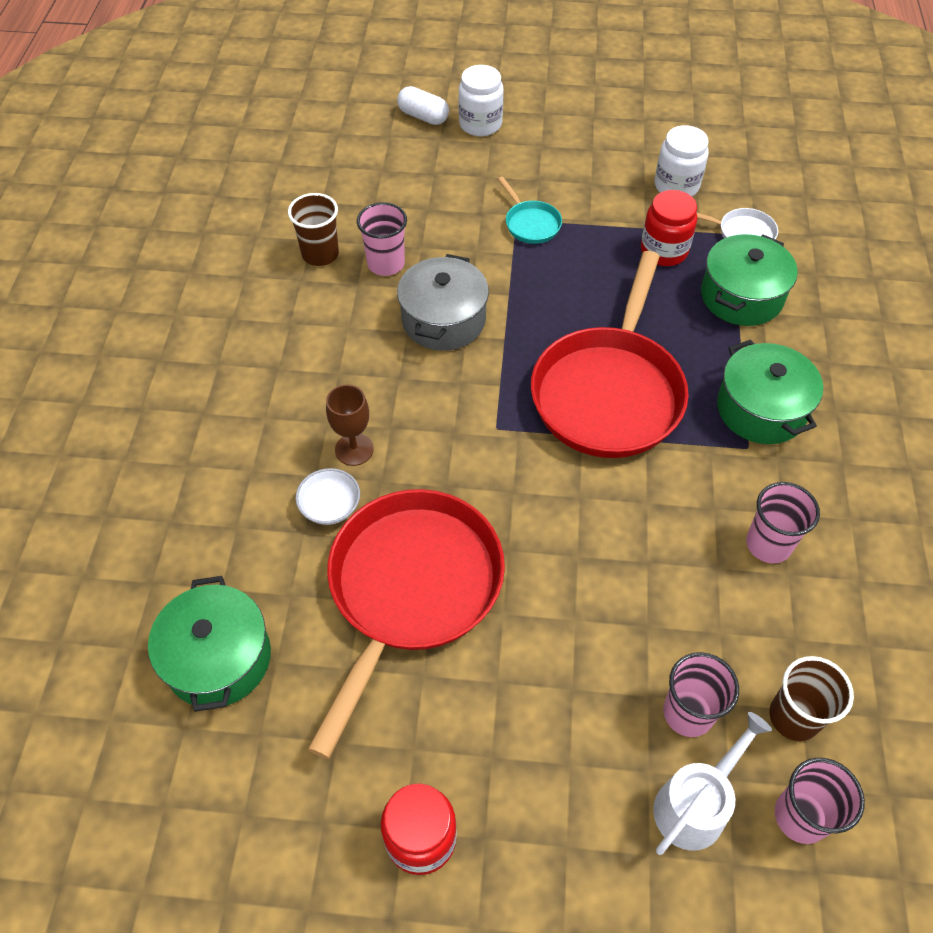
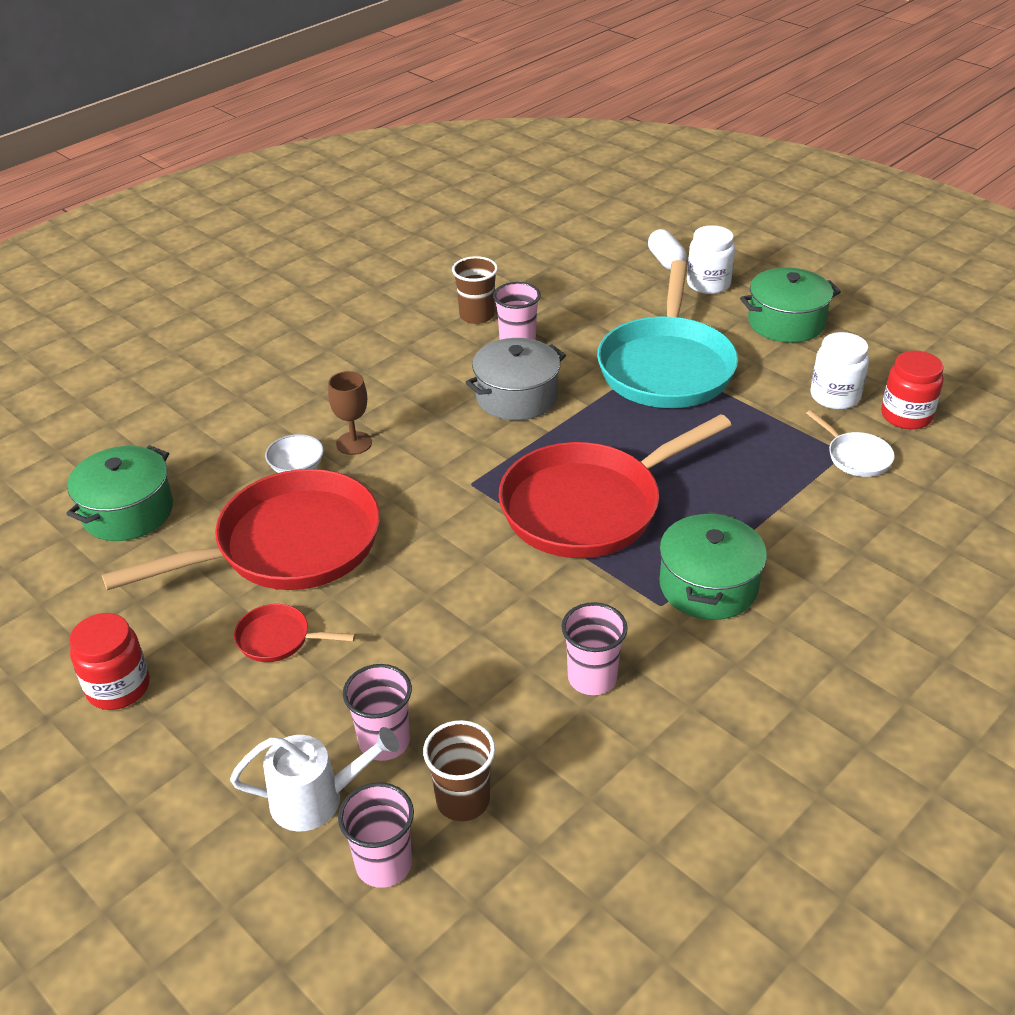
camera: 40 degrees right, 15 degrees down
(504, 685) = (278, 639): none -> red pan
(530, 224) = (666, 367): turquoise pan -> turquoise pan, size x2.40
(664, 251) = (762, 436): red jar -> red jar (906, 416)
(741, 296) = (794, 500): green pot -> green pot (786, 322)

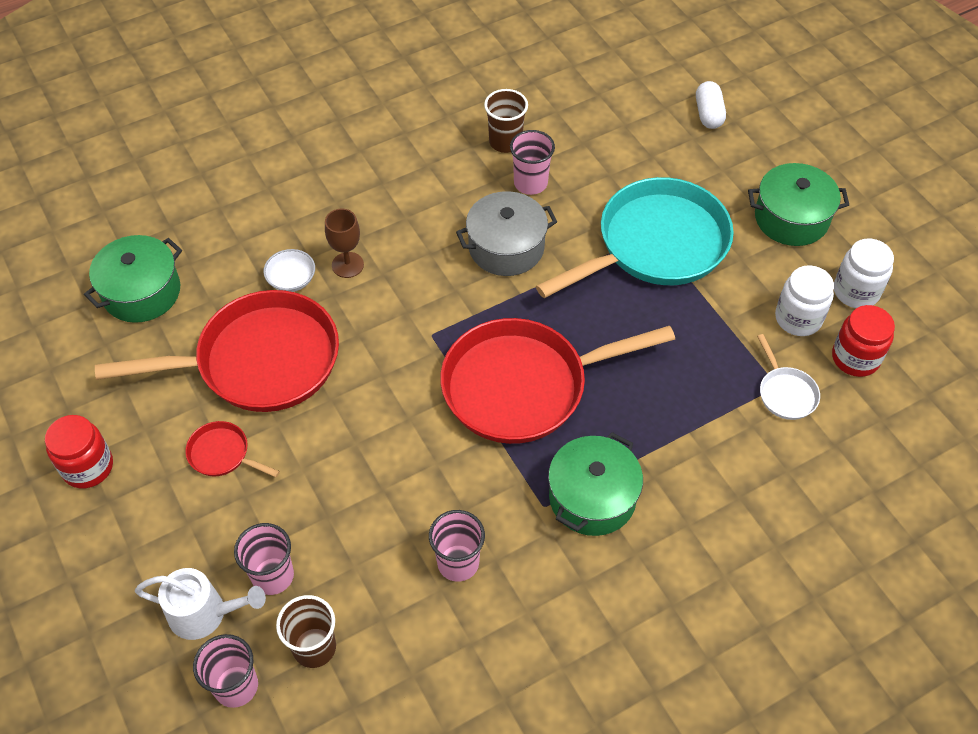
camera: 15 degrees right, 15 degrees up
(666, 367) = (655, 245): turquoise pan -> turquoise pan turned 150 degrees counterclockwise
(708, 284) = (737, 152): white jar -> white jar (856, 291)

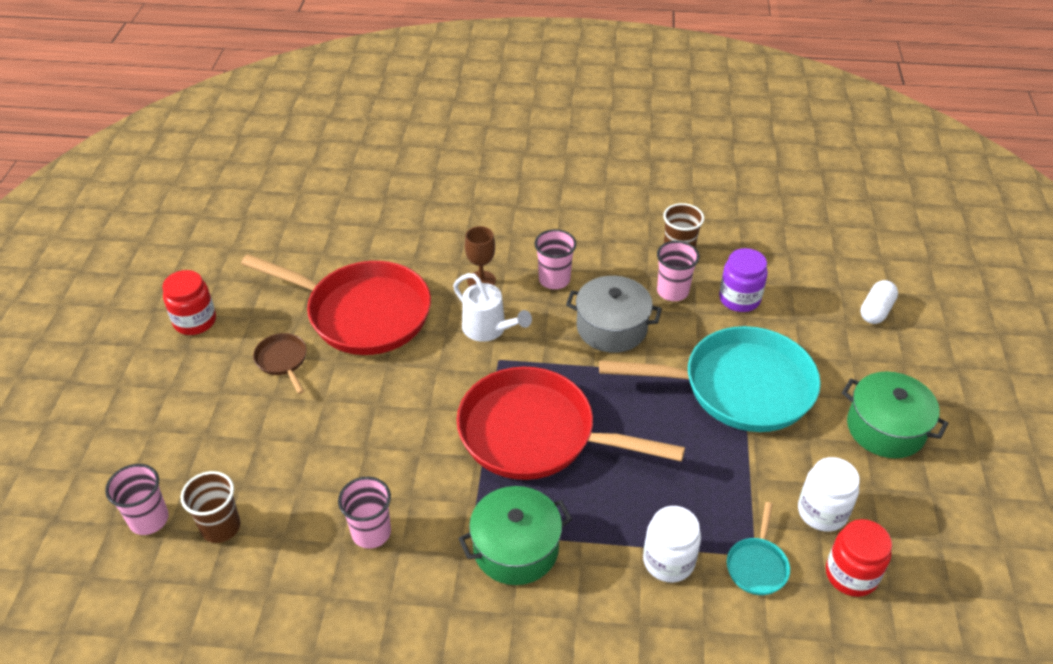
camera: 35 degrees right, 10 degrees down
(142, 292) = (328, 230): green pot -> none
(205, 613) = (175, 458): white watering can -> white watering can (489, 329)
(222, 454) = (283, 361): red pan -> brown pan
(273, 576) = (239, 461): pink cup -> pink cup (554, 279)
(291, 280) = (433, 271): white bowl -> none
(592, 161) = (739, 299): none -> purple jar
(785, 393) = (757, 565): white pan -> turquoise pan
(856, 291) = (899, 520): white jar -> white jar (668, 561)

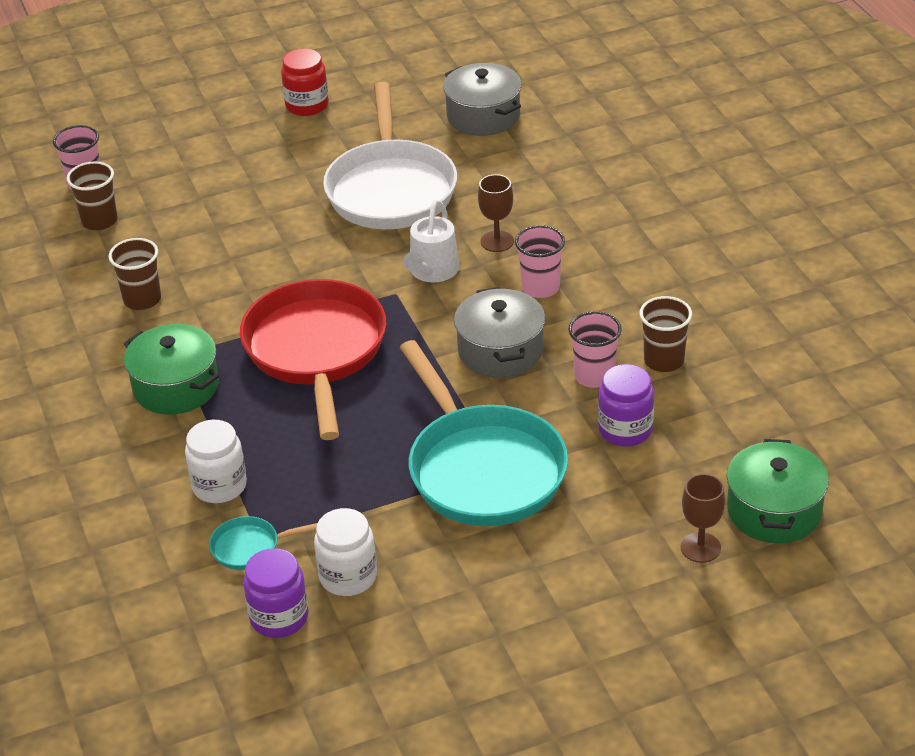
camera: 65 degrees right, 5 degrees down
(283, 361) = (297, 171): brown pan -> none
(319, 229) = (483, 116): none -> grey pot
(362, 313) = (391, 189): red pan -> white pan
(371, 532) = (142, 299): pink cup -> brown cup
(851, 574) = (279, 617): red jar -> purple jar
(876, 311) = (700, 547): white capsule -> brown goblet
(885, 428) = (504, 599): green pot -> green pot (774, 511)

